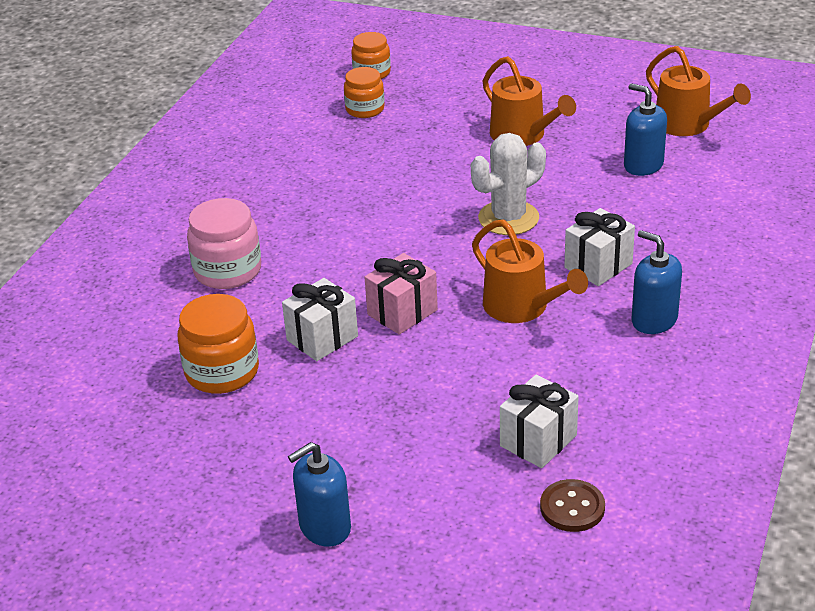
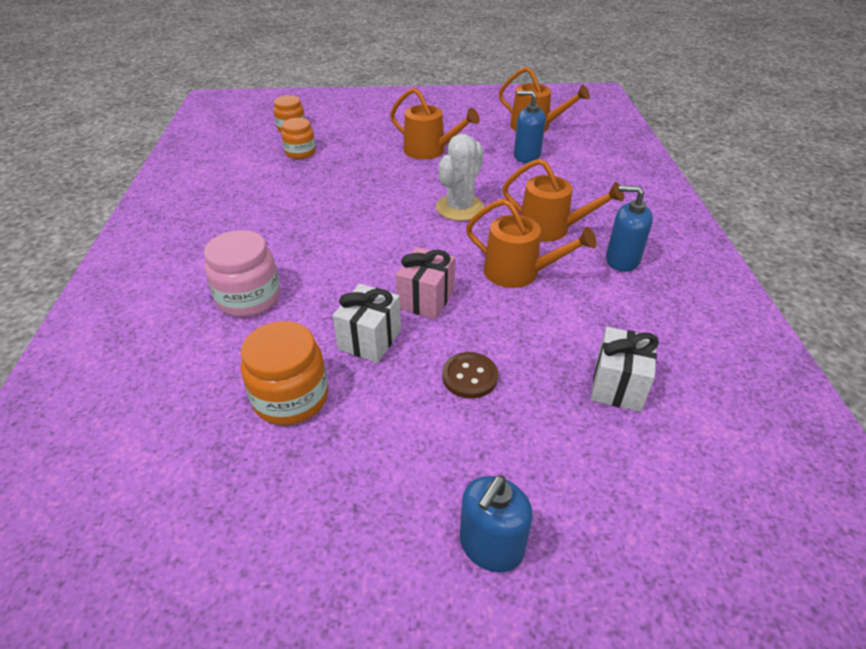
camera: 25 degrees left, 5 degrees up
(572, 507) = (695, 443): brown button -> brown button (469, 376)
(598, 265) = (550, 228): white gift -> orange watering can

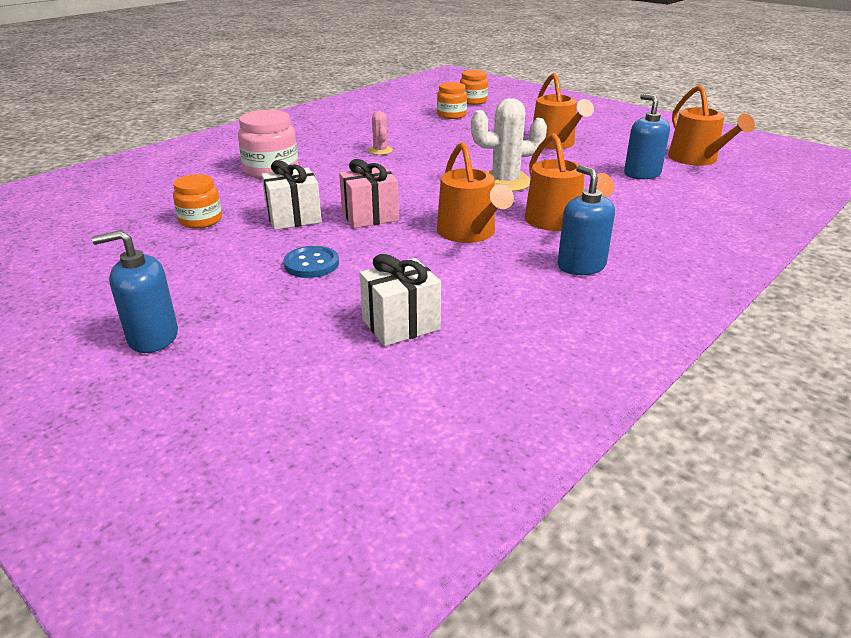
camera: 45 degrees right, 10 degrees down
(291, 397) = (200, 220): orange jar -> orange jar, size x0.66
(309, 222) = (380, 151): none -> pink cactus
(469, 376) = (311, 264): brown button -> blue button

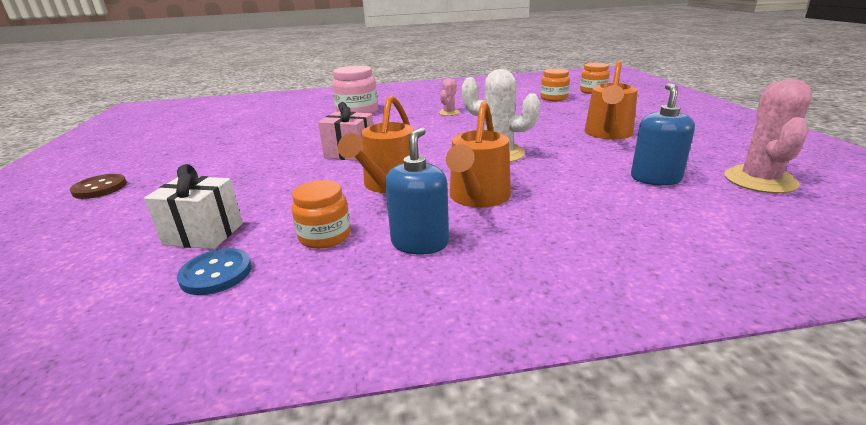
camera: 40 degrees right, 5 degrees down
(153, 337) = (100, 188): blue soap dispenser -> brown button
(200, 220) = (261, 131): orange jar -> orange jar (325, 236)
(294, 218) = (307, 142): white gift -> none
(311, 264) = (252, 173): blue button -> blue button (216, 273)
(696, 159) = (759, 180): orange watering can -> pink cactus

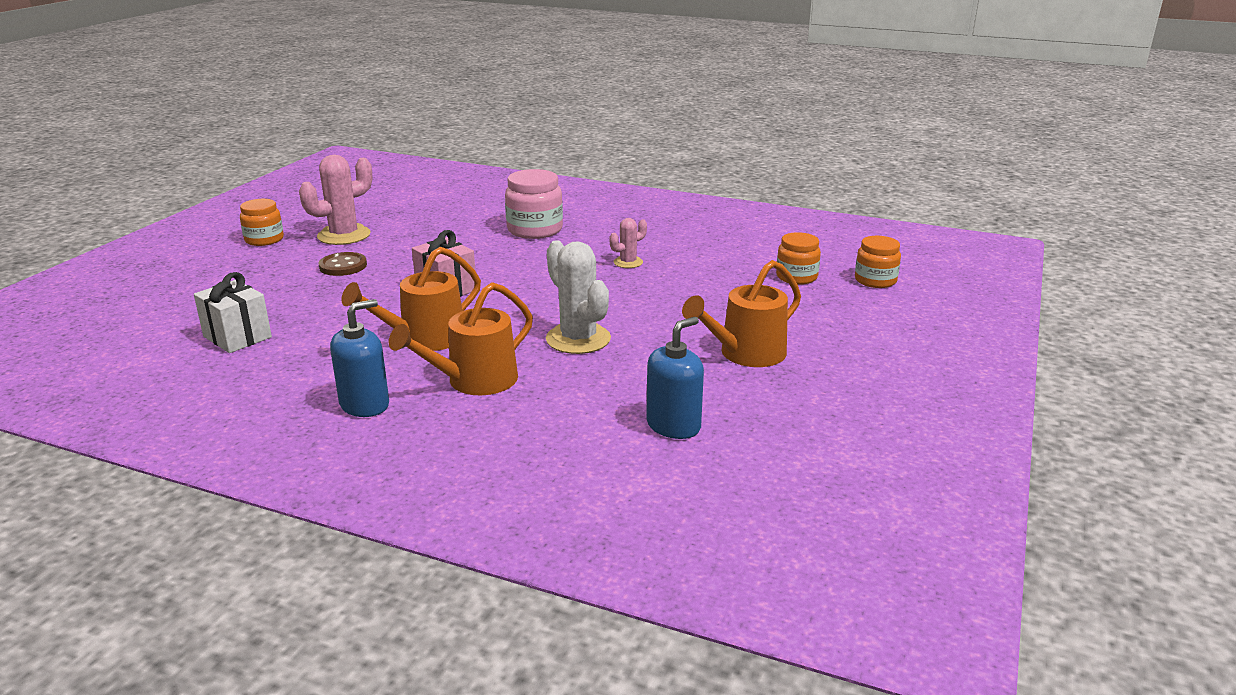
camera: 30 degrees right, 0 degrees up
(100, 188) = (217, 262): brown button -> brown button (343, 266)
(216, 273) = (209, 374): blue button -> none
(325, 236) = (310, 372): orange jar -> orange jar (264, 240)
(759, 180) = (777, 470): pink cactus -> pink cactus (344, 235)

